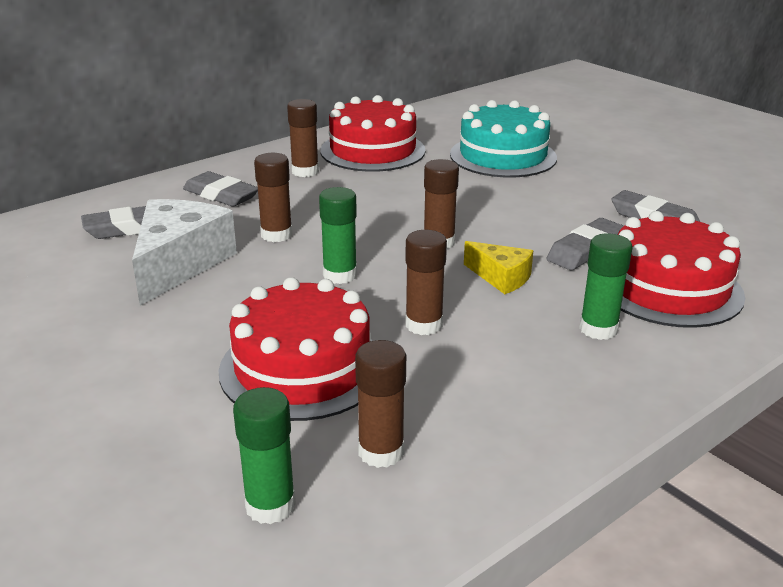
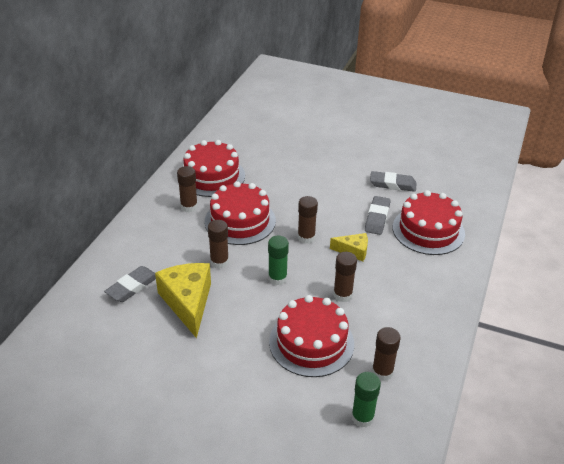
camera: 30 degrees left, 10 degrees up
(179, 264) = (188, 302): white cheese -> yellow cheese
(221, 195) = (158, 242): grey eraser -> none
(358, 201) = (240, 221): none -> red cake
(503, 156) = (286, 158): turquoise cake -> none
(598, 329) = (416, 267): green glue stick -> none

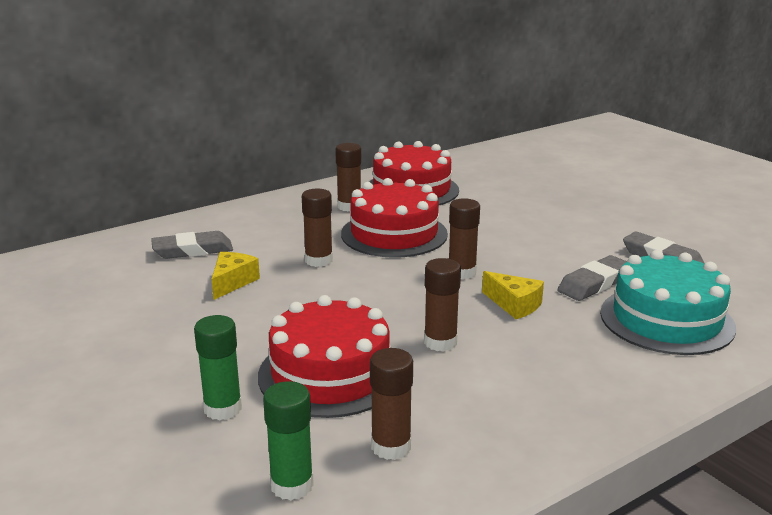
camera: 35 degrees right, 15 degrees down
(188, 302) = (232, 282): yellow cheese -> yellow cheese, size x0.54
(277, 278) = (371, 297): green glue stick -> green glue stick (223, 409)
(428, 230) = (666, 320): red cake -> turquoise cake

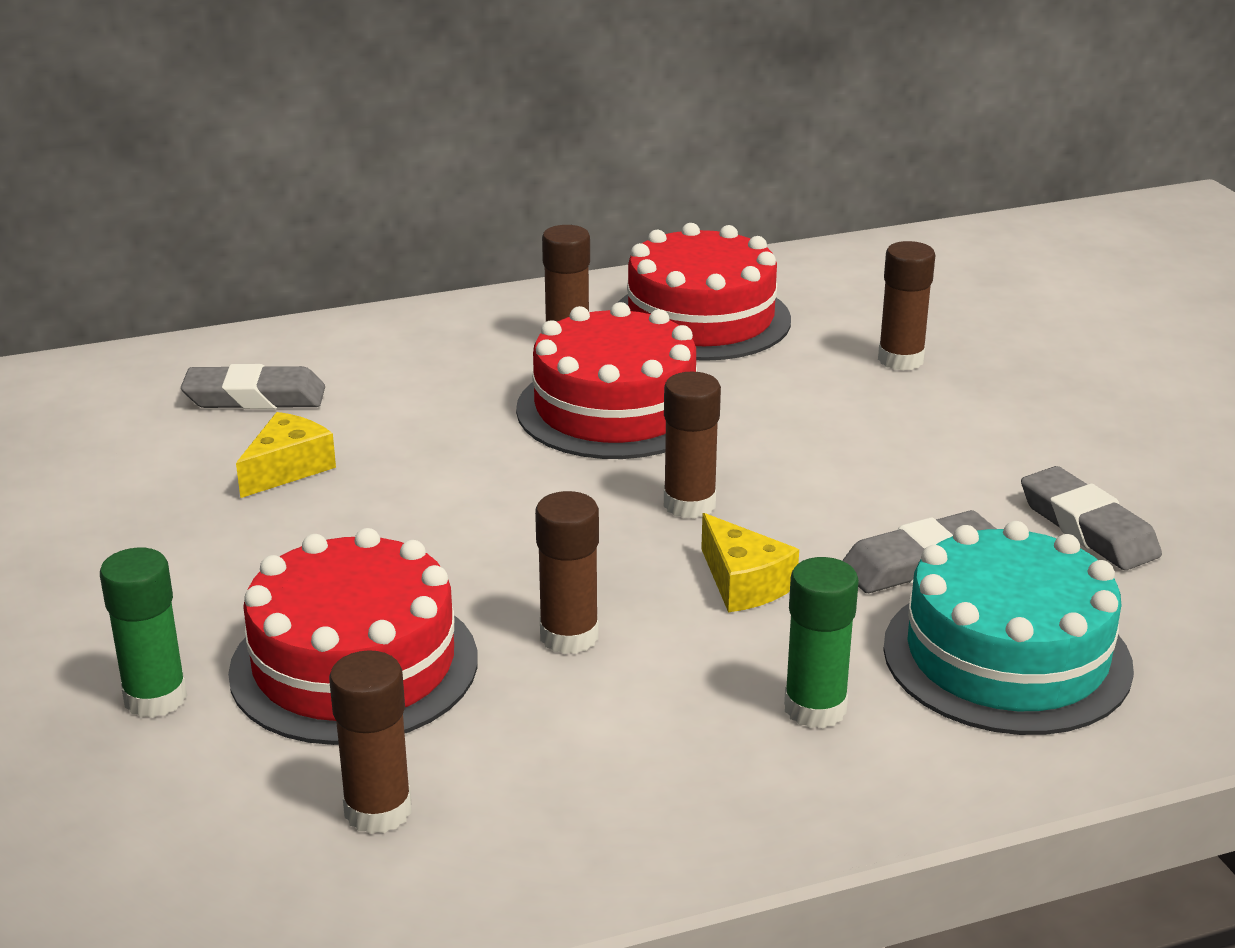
camera: 15 degrees right, 5 degrees up
(292, 485) = (191, 846): green glue stick -> green glue stick (815, 708)
(319, 260) = (453, 446): brown glue stick -> brown glue stick (900, 360)

